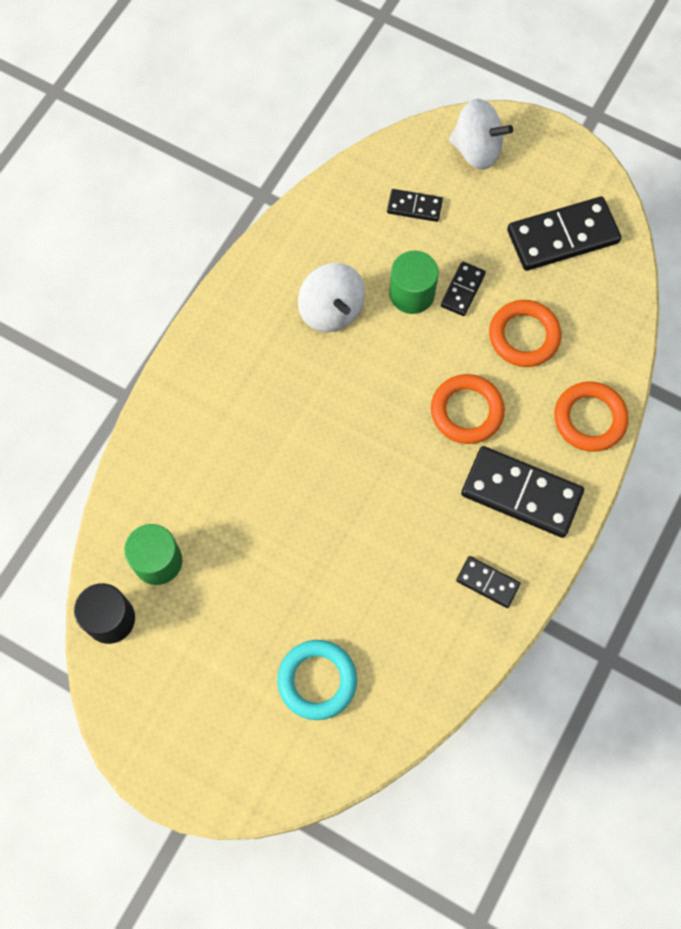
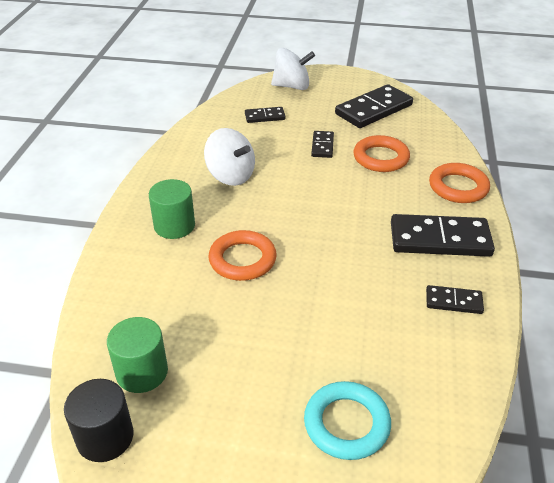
camera: 20 degrees left, 30 degrees down
(412, 294) = (287, 155): green cylinder -> green cylinder (174, 226)
(466, 411) = (366, 204): orange ring -> orange ring (242, 259)

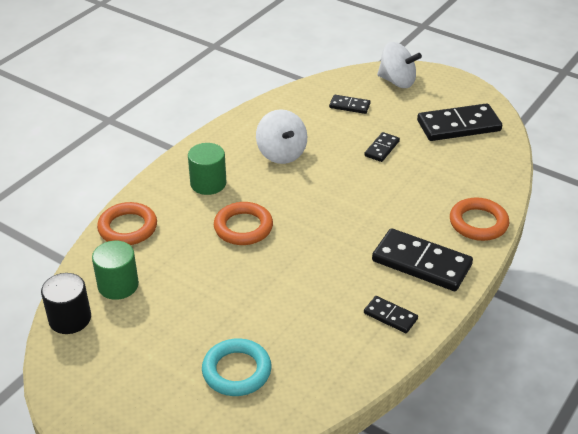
camera: 25 degrees right, 0 degrees up
(381, 158) = (427, 175): orange ring -> orange ring (128, 228)

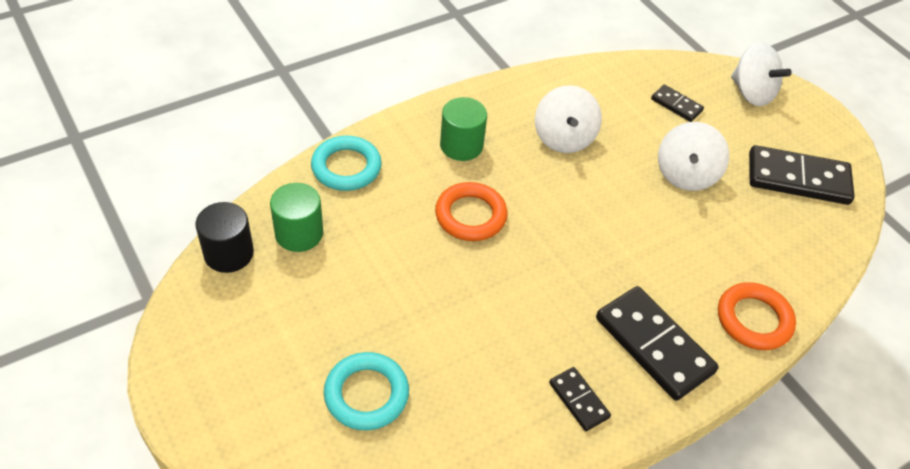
camera: 20 degrees right, 10 degrees up
(128, 228) = (346, 167): orange ring -> turquoise ring
(381, 148) = (685, 174): black domino -> white spinning top

